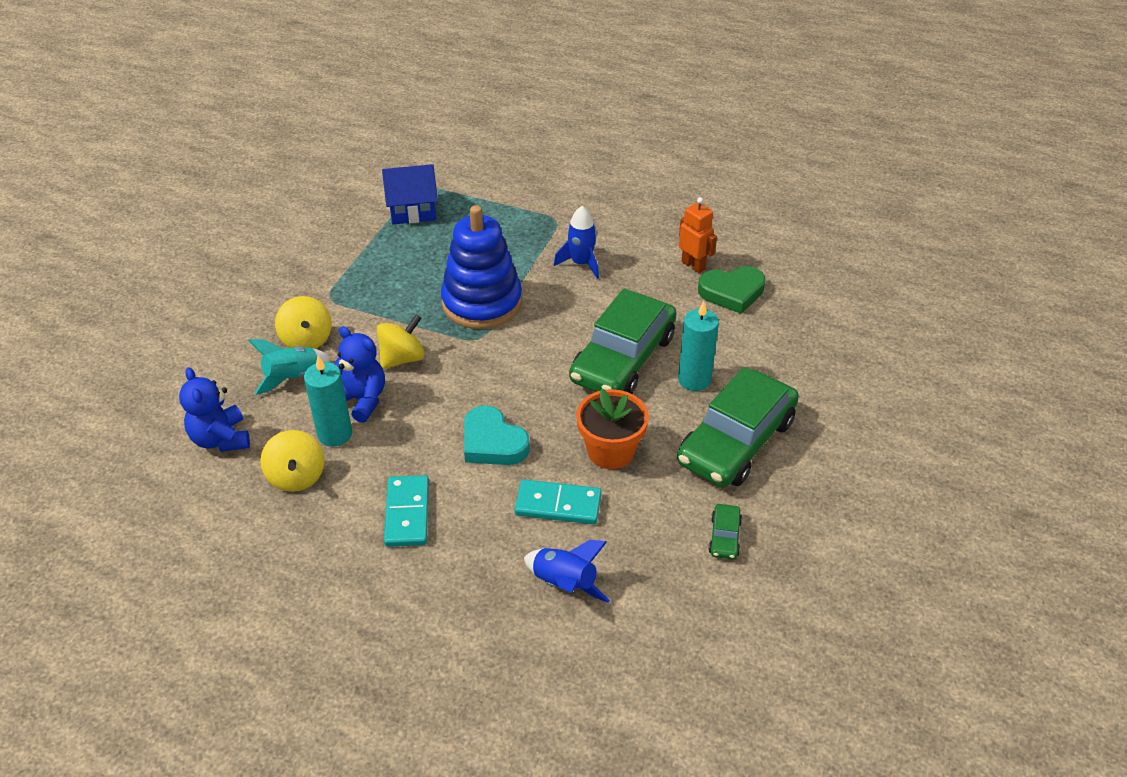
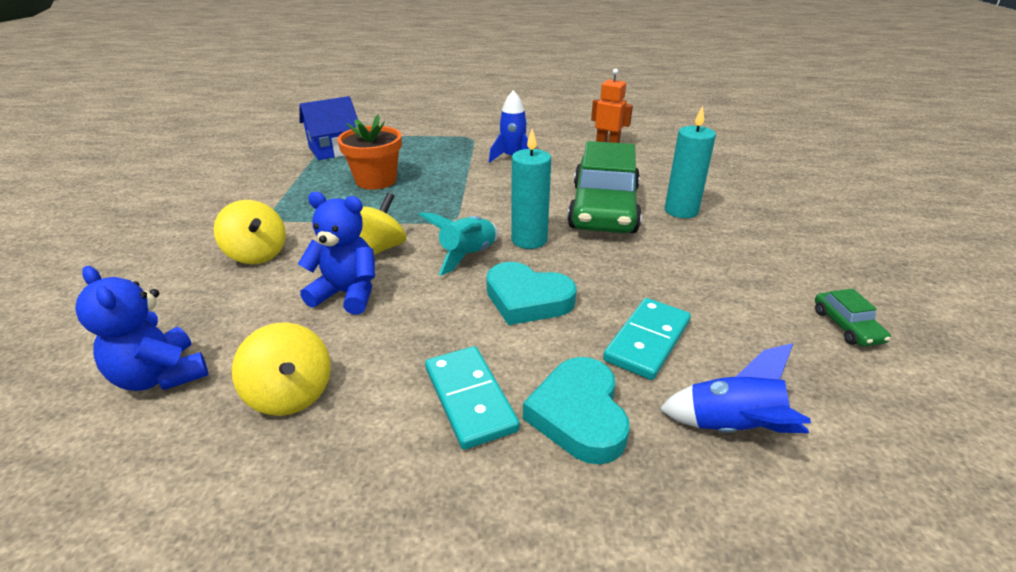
camera: 20 degrees left, 10 degrees down
(292, 377) = (250, 290): turquoise rocket -> turquoise rocket (467, 255)
(335, 434) = (327, 334): turquoise candle -> turquoise candle (529, 240)
(471, 545) = (579, 415): none -> turquoise heart
(482, 303) = (438, 195): blue stacking toy -> none
(558, 505) = (647, 341): turquoise domino -> turquoise domino turned 45 degrees counterclockwise
(610, 451) = (658, 279): orange flower pot -> orange flower pot (376, 180)
(732, 292) = (653, 154): green heart -> none
(736, 441) = (765, 245): green car -> none

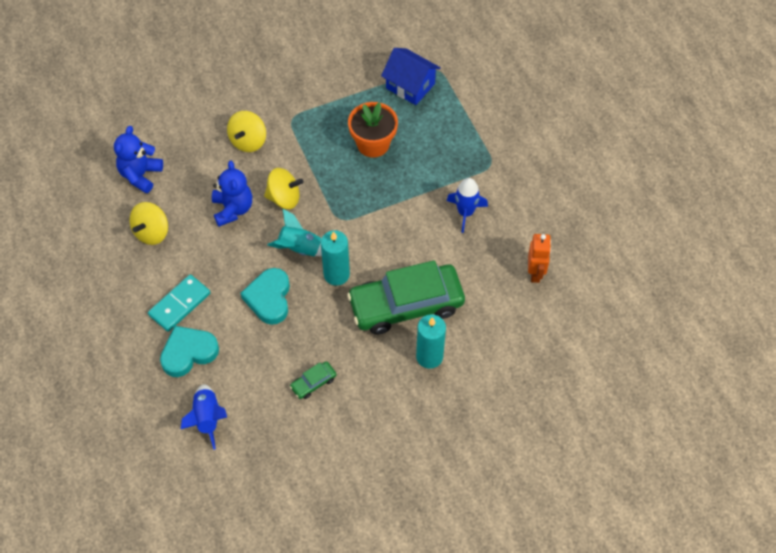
camera: 65 degrees right, 25 degrees up
(647, 341) = (257, 369): turquoise domino -> none
(846, 326) = (319, 470): green car -> green car (313, 383)

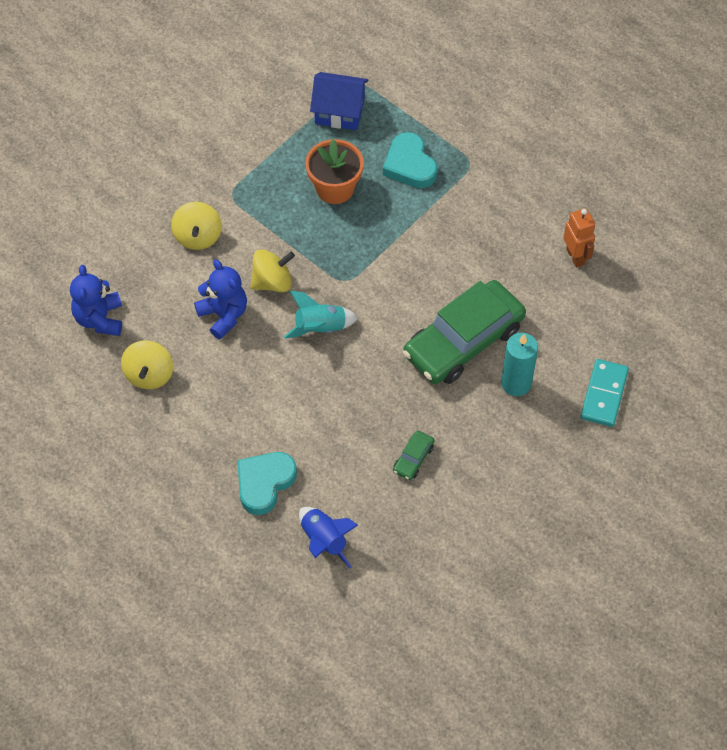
camera: 25 degrees left, 0 degrees up
(180, 304) = (225, 437): turquoise domino -> turquoise domino (604, 394)
(269, 298) = (317, 392): turquoise heart -> turquoise heart (409, 165)
(336, 274) = (374, 339): turquoise candle -> none
(465, 213) = (471, 223): blue rocket -> none

